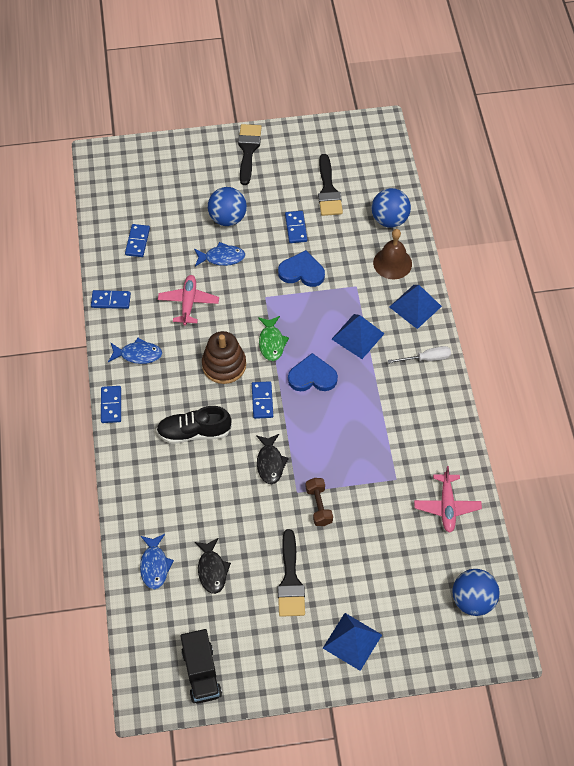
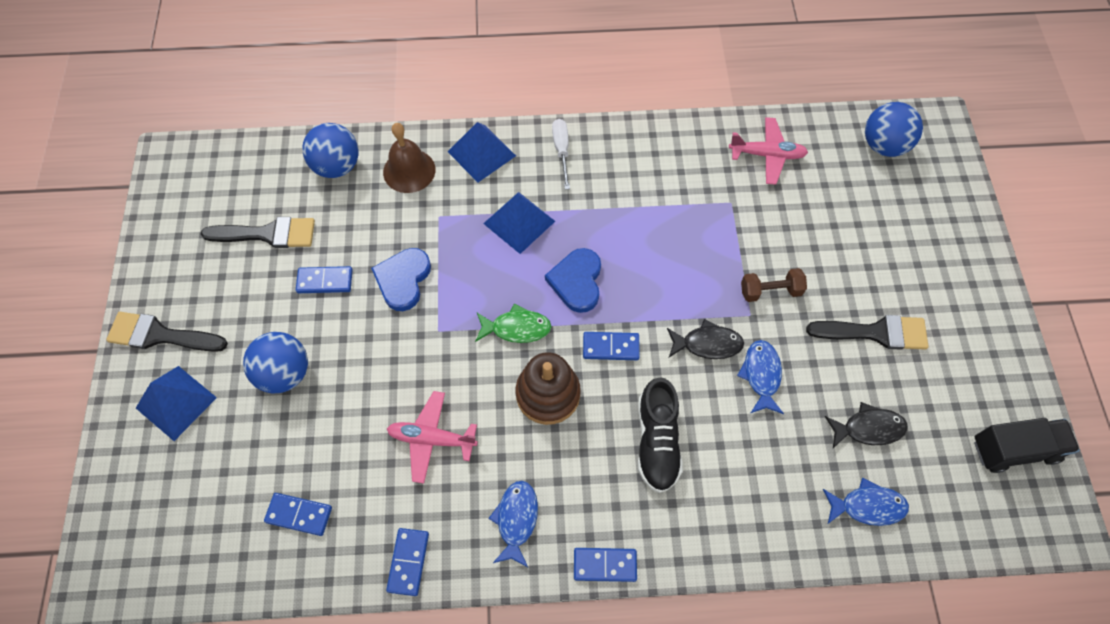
camera: 85 degrees left, 5 degrees up
(222, 257) = (357, 386): blue fish -> blue fish (761, 375)
(352, 641) = (948, 271): blue pyramid -> blue pyramid (176, 402)

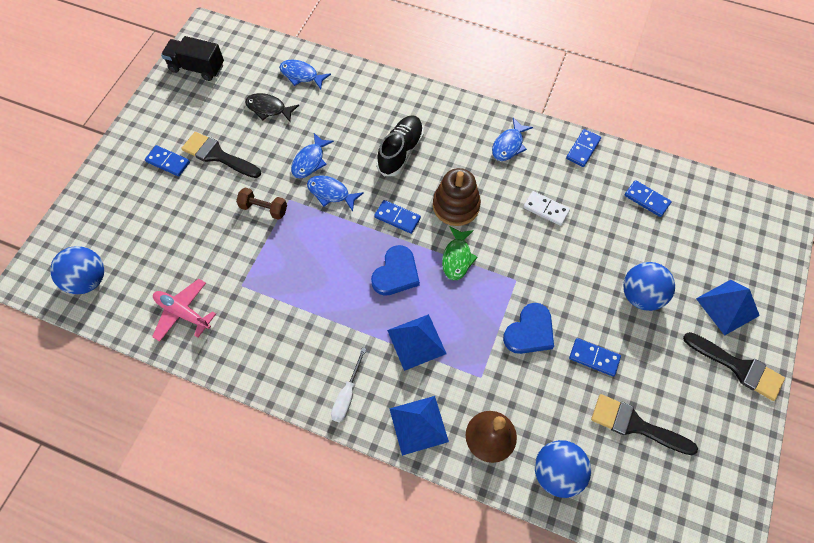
camera: 155 degrees left, 0 degrees up
(432, 439) = (546, 209): pink plane -> white domino
(516, 328) = (457, 258): green fish -> green fish turned 105 degrees counterclockwise
(605, 565) = (467, 105): blue domino -> blue domino (168, 162)
(707, 344) = (331, 193): black fish -> blue fish

